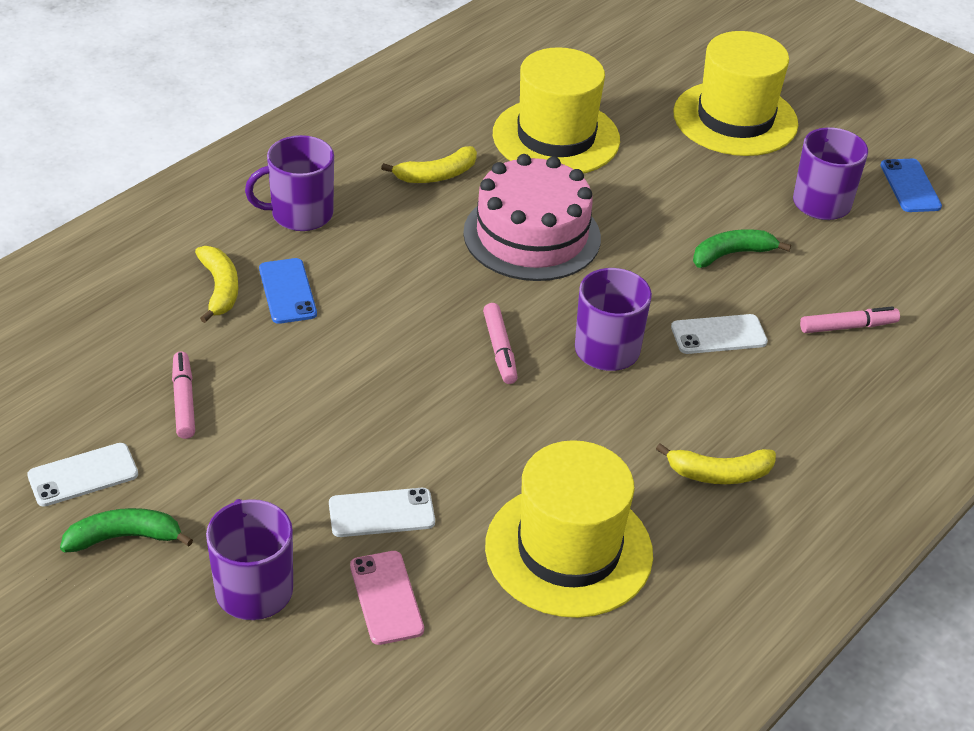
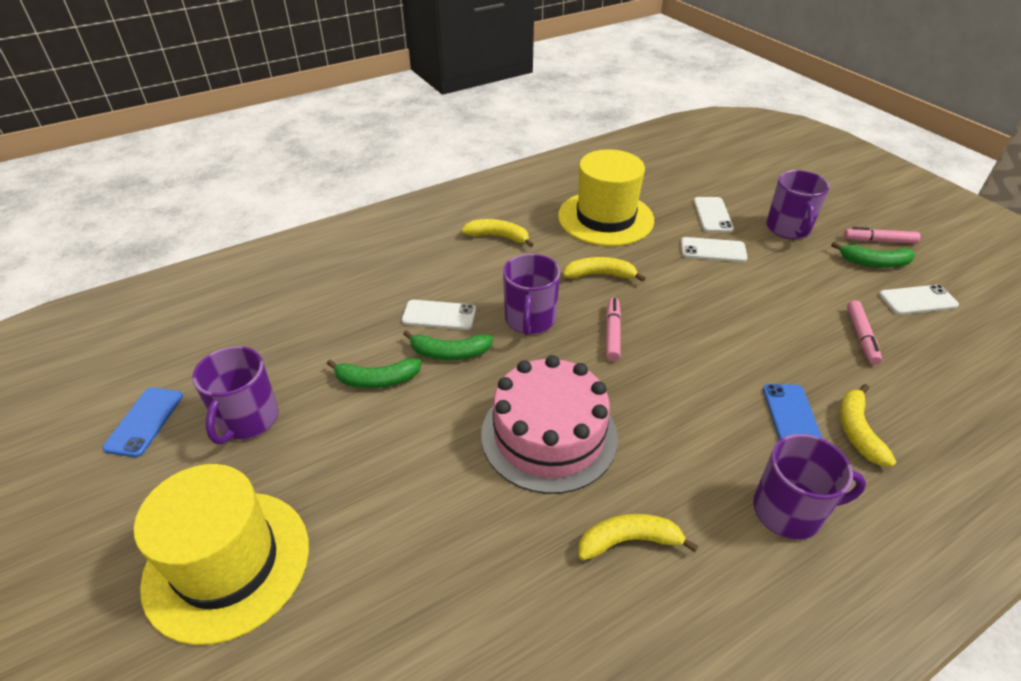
camera: 160 degrees left, 0 degrees up
(386, 597) = (712, 215): pink phone -> white phone
(542, 433) = (600, 275): none -> yellow banana
(556, 137) = (464, 578): yellow hat -> none
(676, 293) = (449, 353): none -> green banana
(848, 326) = (338, 304): pink marker -> pink marker (879, 241)

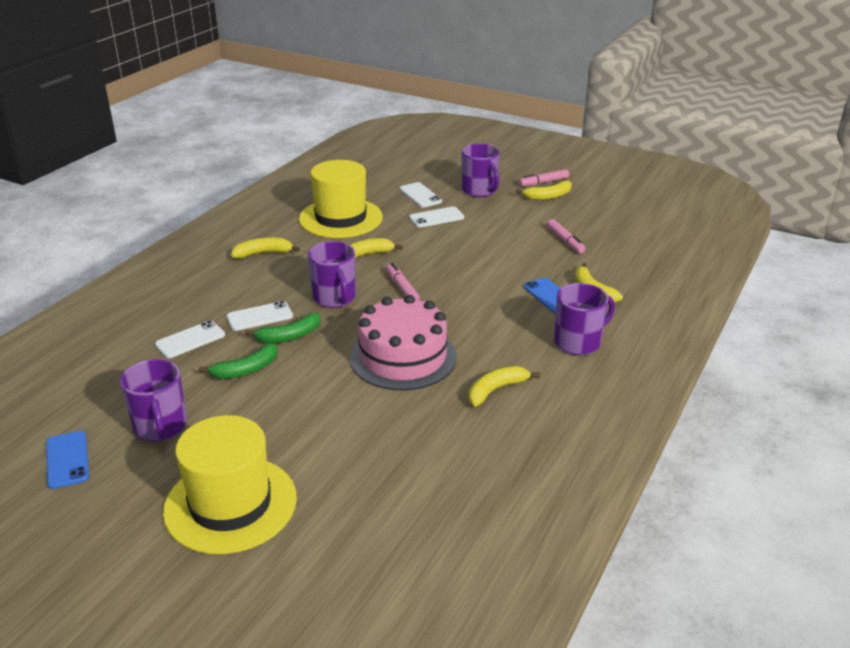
camera: 30 degrees left, 10 degrees down
(874, 263) = (548, 196): green banana -> yellow banana
(917, 300) = (587, 210): white phone -> white phone (190, 340)

